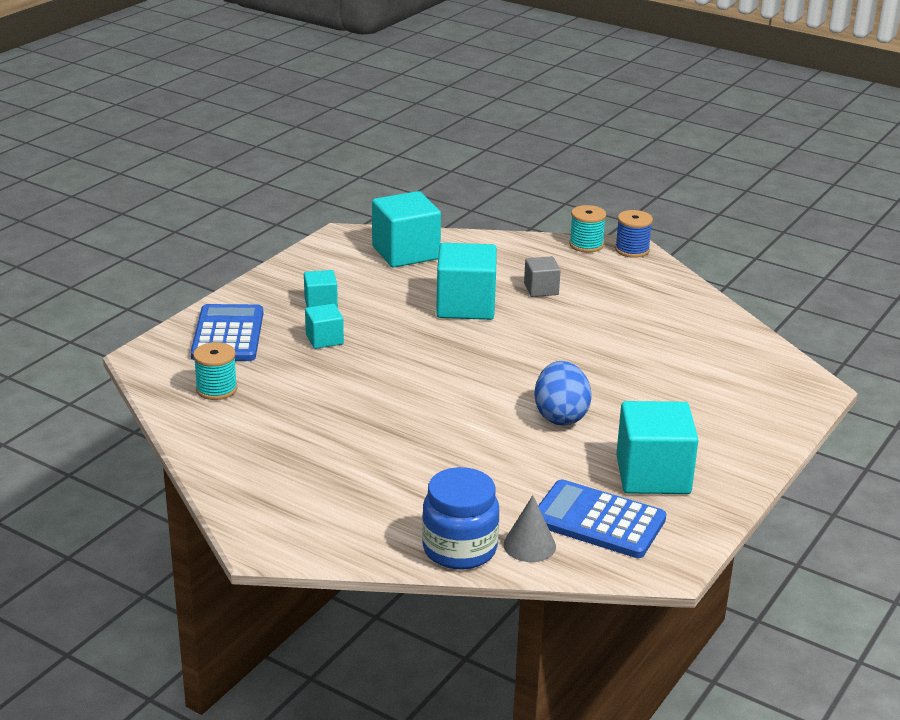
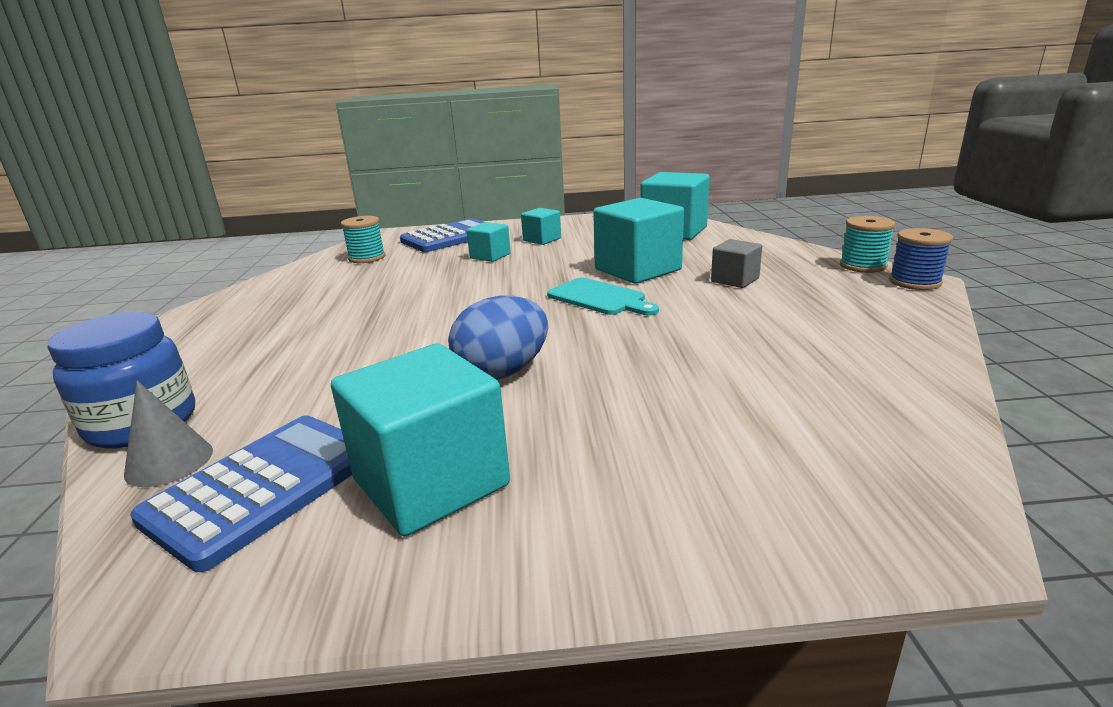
camera: 55 degrees right, 5 degrees down
(495, 342) = (599, 298): none -> turquoise cutting board
(598, 521) = (263, 487): blue calculator -> blue calculator turned 45 degrees clockwise

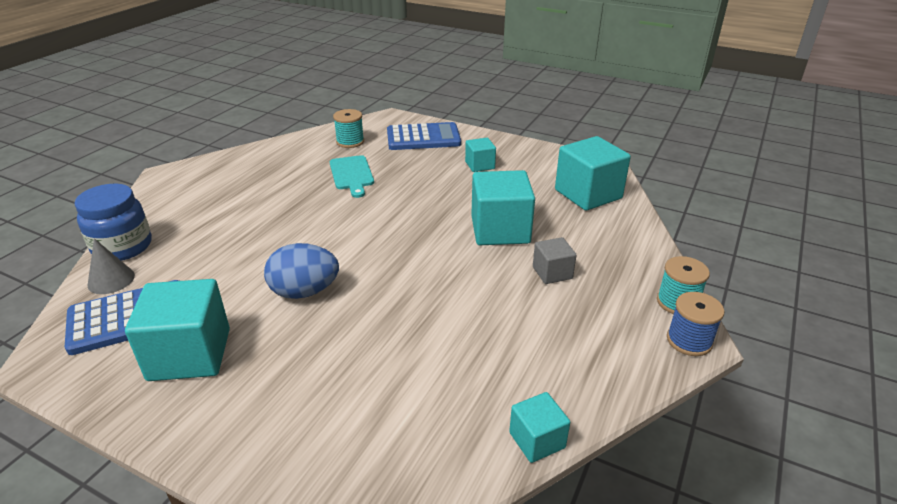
camera: 30 degrees right, 10 degrees up
(490, 256) = (424, 171): turquoise cube -> turquoise cube (537, 440)
(599, 298) = (437, 249): turquoise cutting board -> turquoise cutting board (352, 174)

